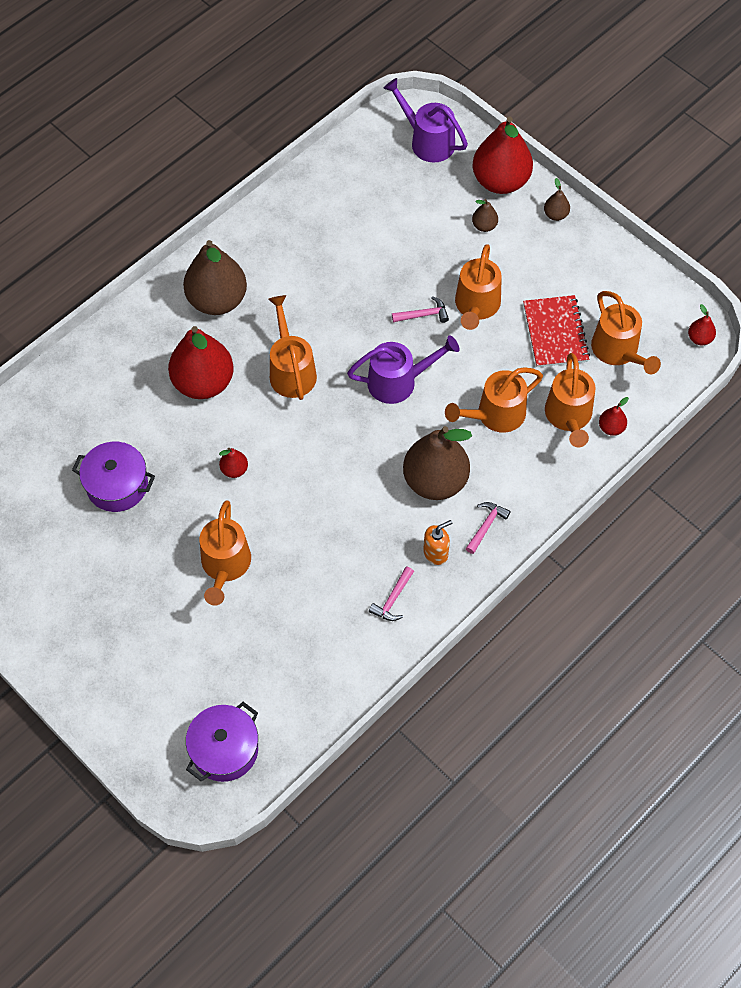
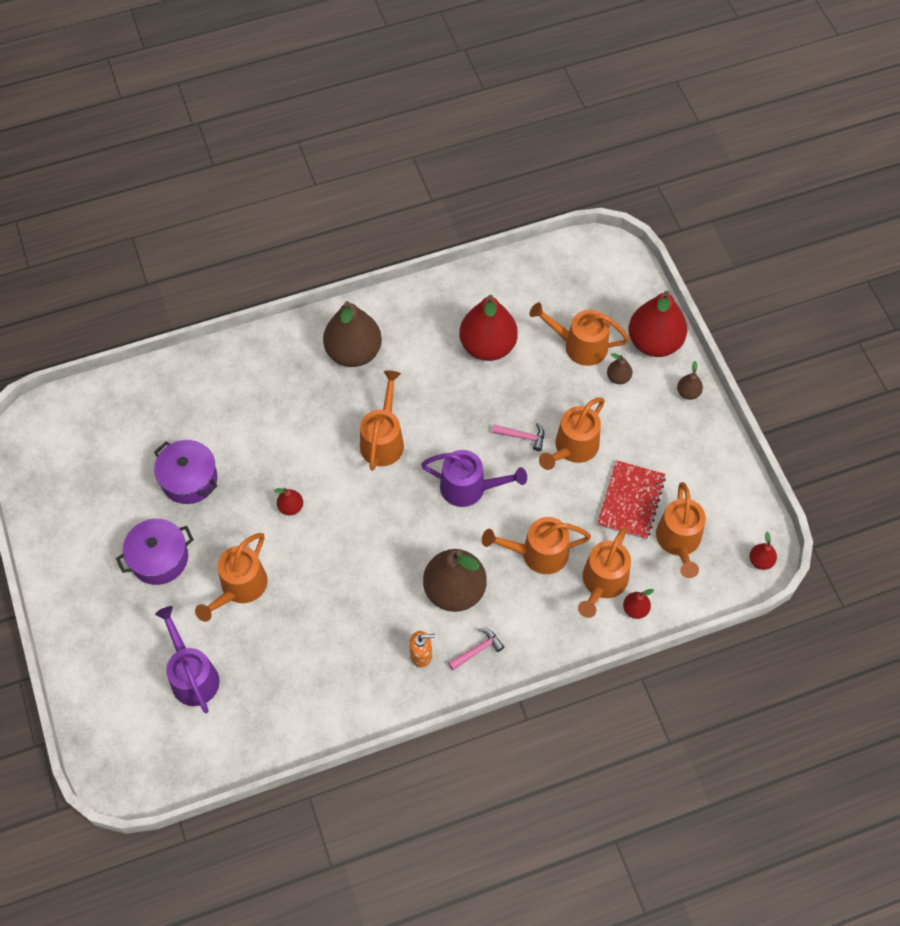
camera: 25 degrees right, 0 degrees up
(203, 382) = (305, 420): red pear -> red pear (487, 346)
(224, 749) = (157, 747): purple pot -> purple pot (159, 558)
(392, 599) = (363, 680): pink hammer -> none
(427, 141) = (608, 280): purple watering can -> purple watering can (192, 675)
(432, 211) = (579, 345): none -> orange watering can

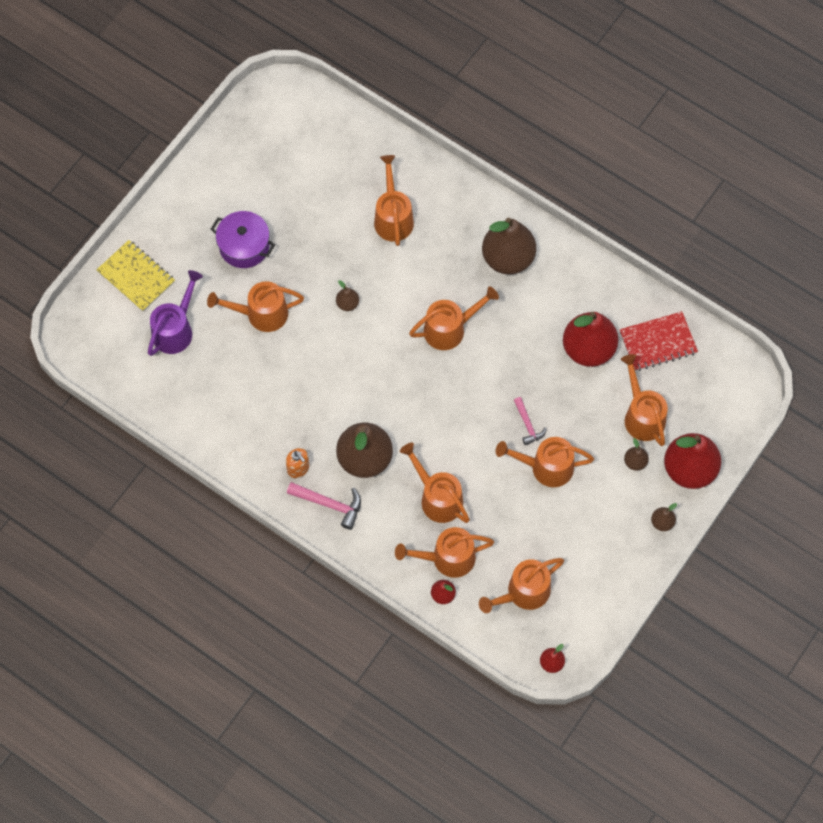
camera: 55 degrees right, 5 degrees up
(107, 677) = (136, 277): none -> yellow notebook
(189, 479) = (318, 221): purple pot -> none
(238, 416) = (393, 217): none -> orange watering can
(291, 507) = (347, 304): red pear -> brown pear
(470, 488) = (456, 415): purple watering can -> none
(477, 650) = (330, 504): pink hammer -> pink hammer, size x1.51
(631, 501) = (532, 537): red notebook -> red notebook (658, 342)

